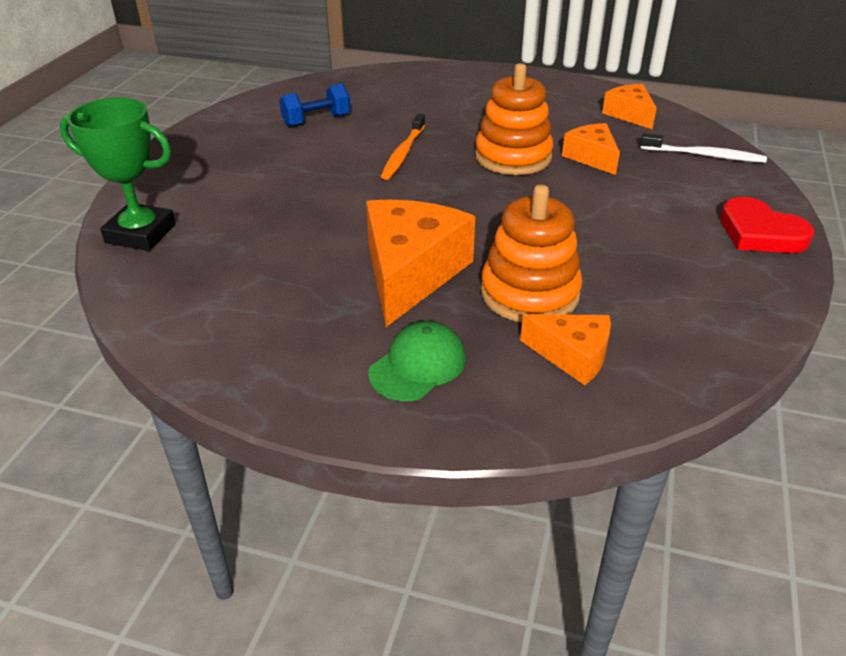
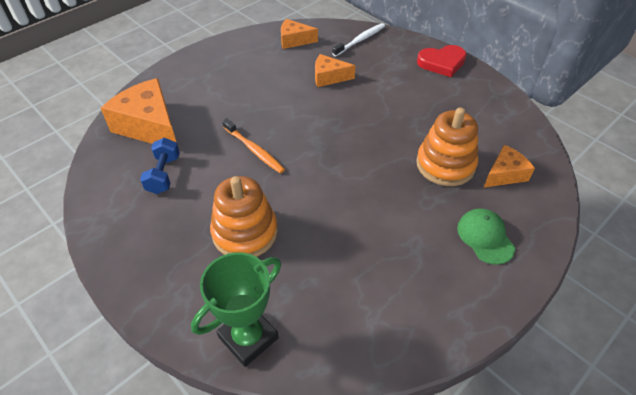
camera: 60 degrees left, 10 degrees up
(410, 273) = (397, 204): orange cheese -> orange cheese (149, 126)
(513, 157) = (302, 106): orange stacking toy -> orange stacking toy (245, 232)

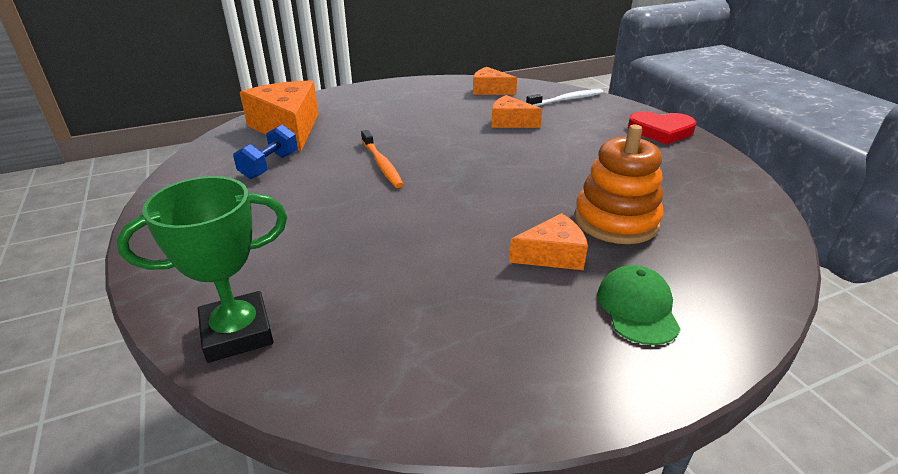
camera: 20 degrees right, 15 degrees down
(245, 232) = (316, 231): orange stacking toy -> none
(504, 174) = (701, 247): orange cheese -> orange cheese (552, 255)

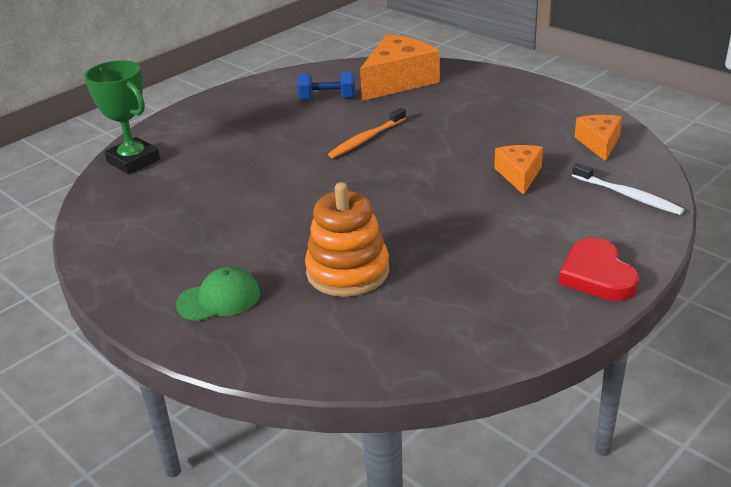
camera: 70 degrees right, 0 degrees up
(552, 255) = (272, 248): orange cheese -> none

